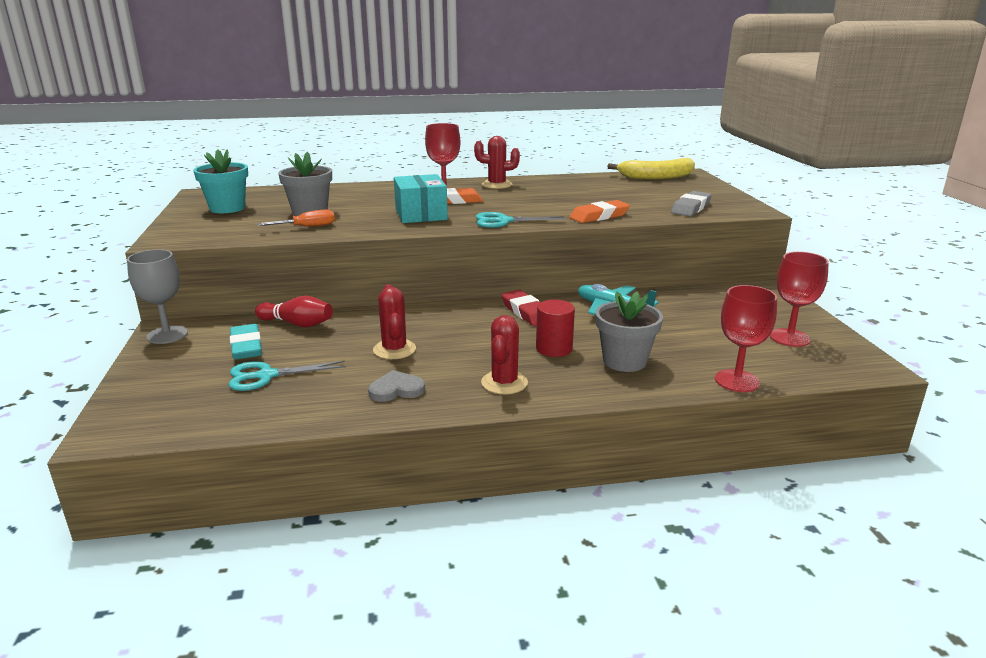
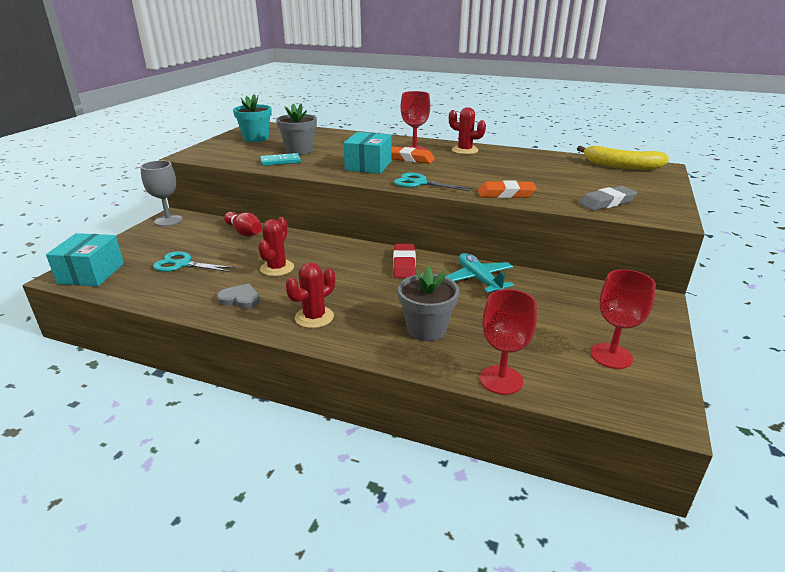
camera: 30 degrees right, 5 degrees up
(145, 419) = (91, 273): none -> turquoise box
(246, 346) = (197, 240): turquoise eraser -> none
(307, 227) = (280, 161): orange screwdriver -> turquoise domino
(554, 348) = (385, 301): red cylinder -> none

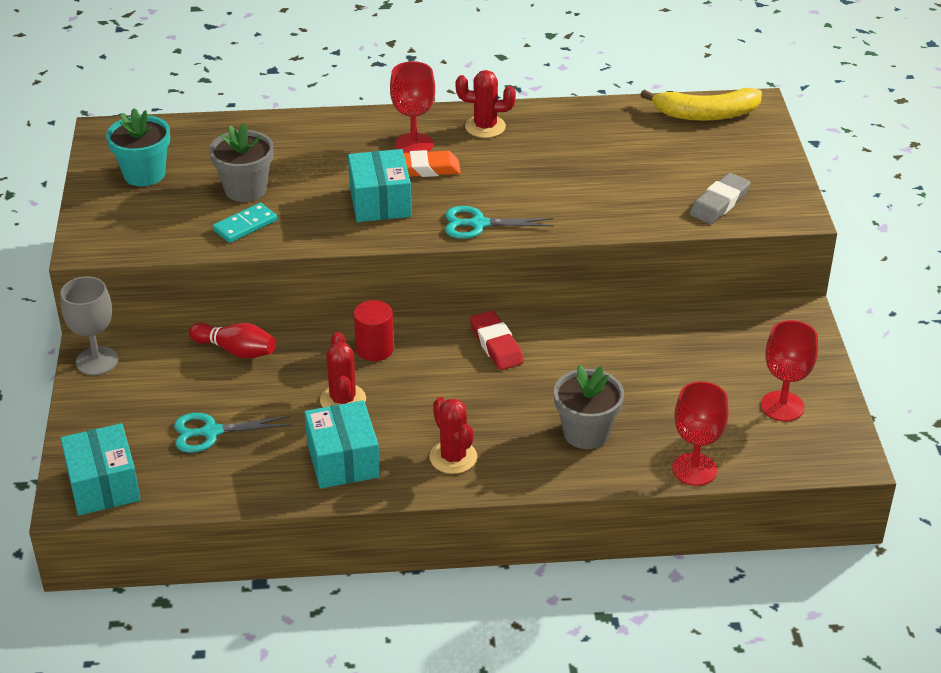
camera: 25 degrees left, 10 degrees up
(240, 299) = (343, 460): grey heart -> turquoise box
(314, 317) = (453, 457): red cactus -> red cactus turned 45 degrees counterclockwise
(324, 249) = (374, 349): none -> red cylinder
(478, 279) = (599, 342): turquoise plane -> none
(506, 194) = (598, 218): orange eraser -> none

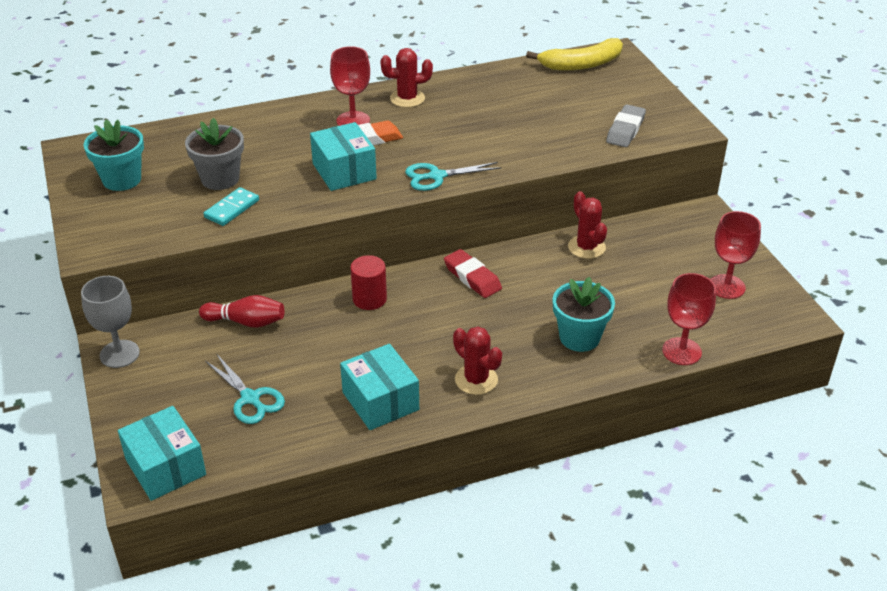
camera: 15 degrees left, 0 degrees up
(211, 432) = (250, 398): turquoise scissors -> turquoise scissors turned 105 degrees counterclockwise
(343, 400) = (359, 348): red cactus -> red cactus (586, 247)
(586, 433) = (579, 337): grey flower pot -> turquoise flower pot

